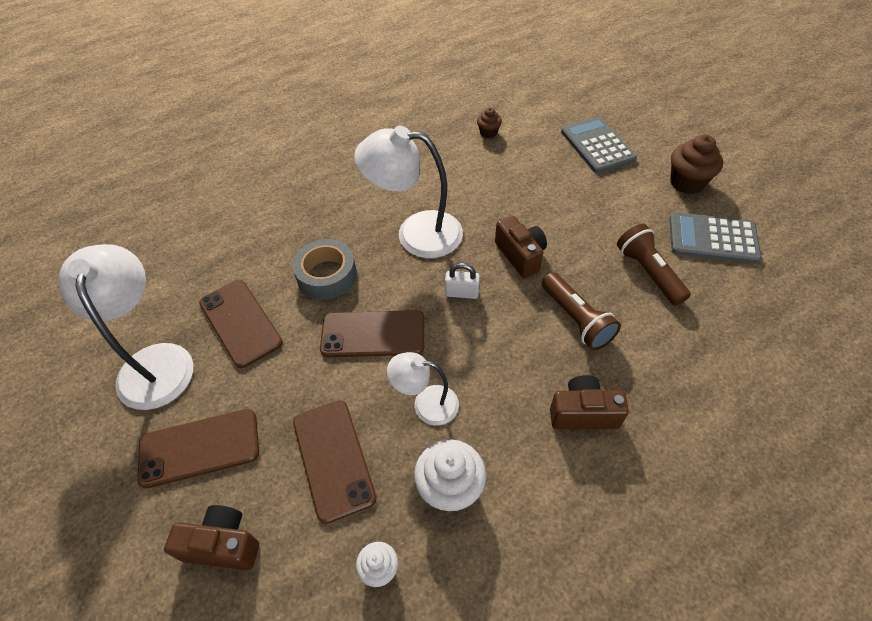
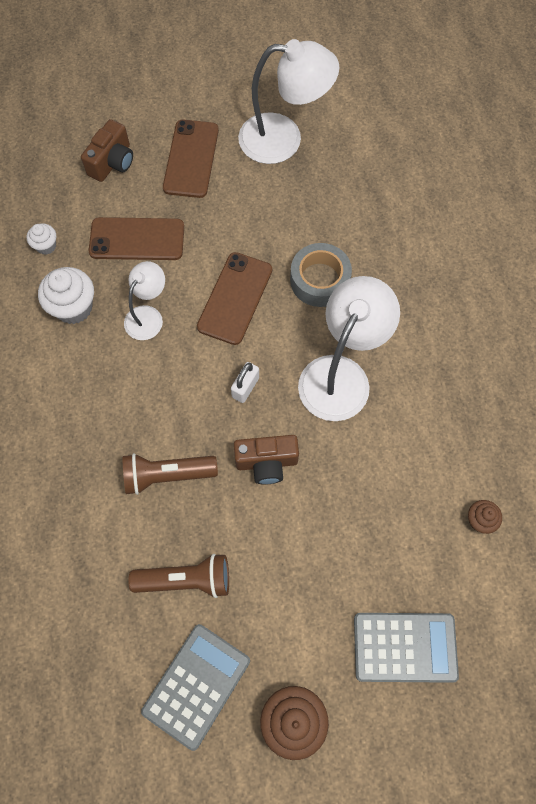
camera: 110 degrees right, 15 degrees up
(240, 322) = (296, 203): brown phone -> none
(583, 413) = (77, 430): brown camera -> none

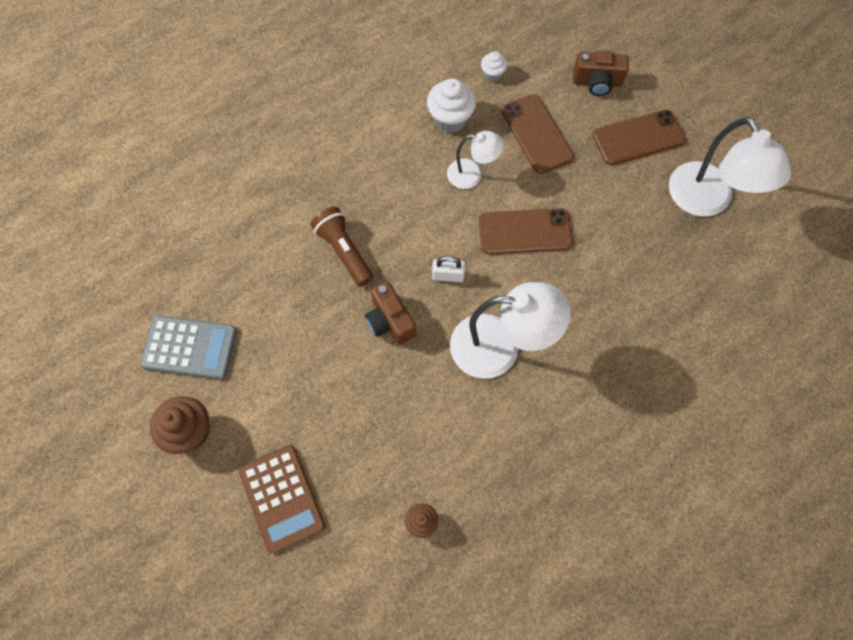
camera: 65 degrees right, 0 degrees up
(186, 579) = (267, 303): brown flashlight -> none
(319, 280) = (581, 291): grey tape -> none
(405, 647) = (282, 498): grey calculator -> brown calculator

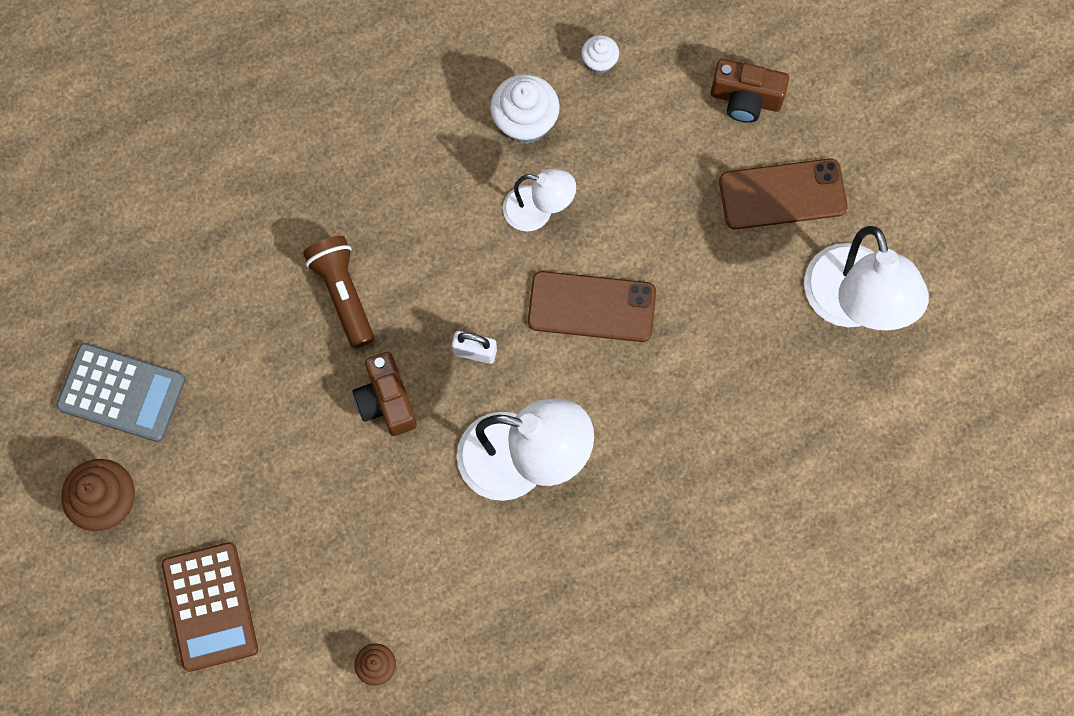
camera: 10 degrees right, 5 degrees up
(536, 134) = (641, 165): brown phone -> none

